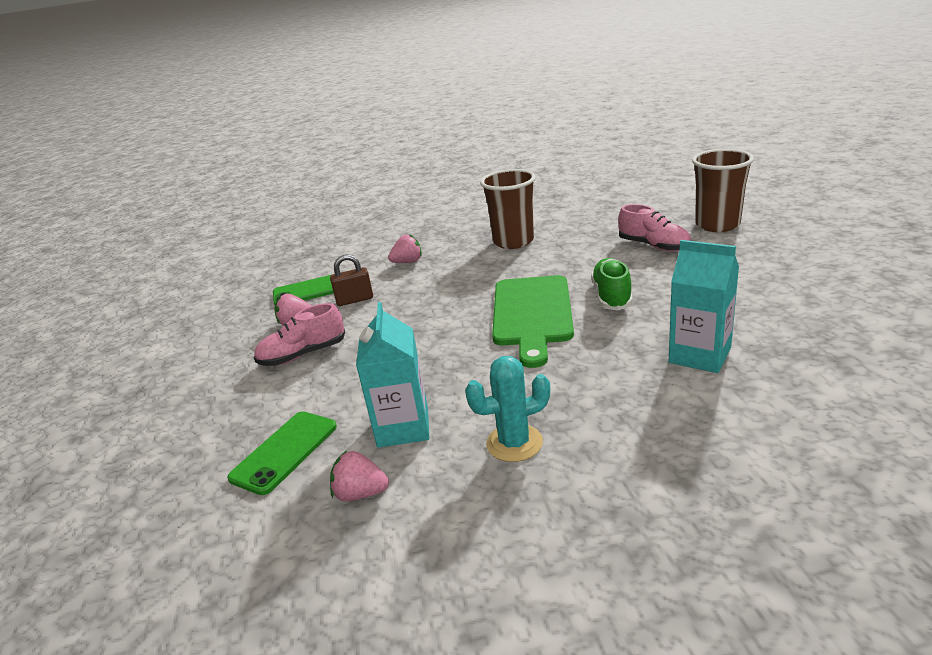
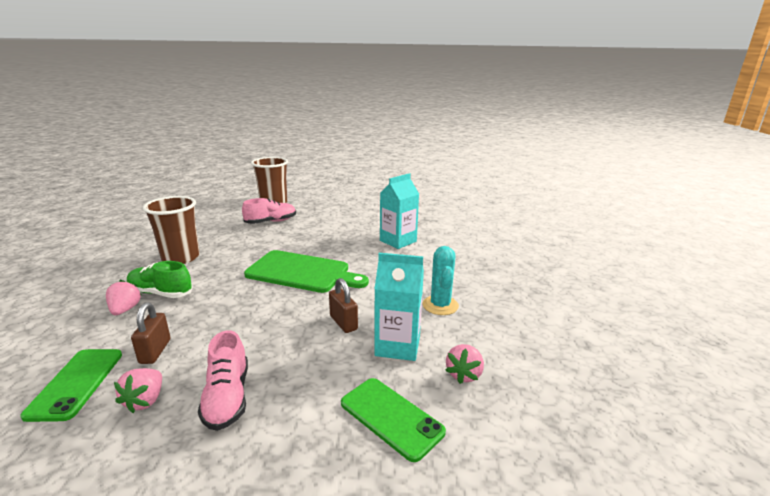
camera: 80 degrees left, 5 degrees down
(435, 376) = (343, 323): none -> brown padlock
(611, 296) = (313, 245): green shoe -> green shoe (161, 293)

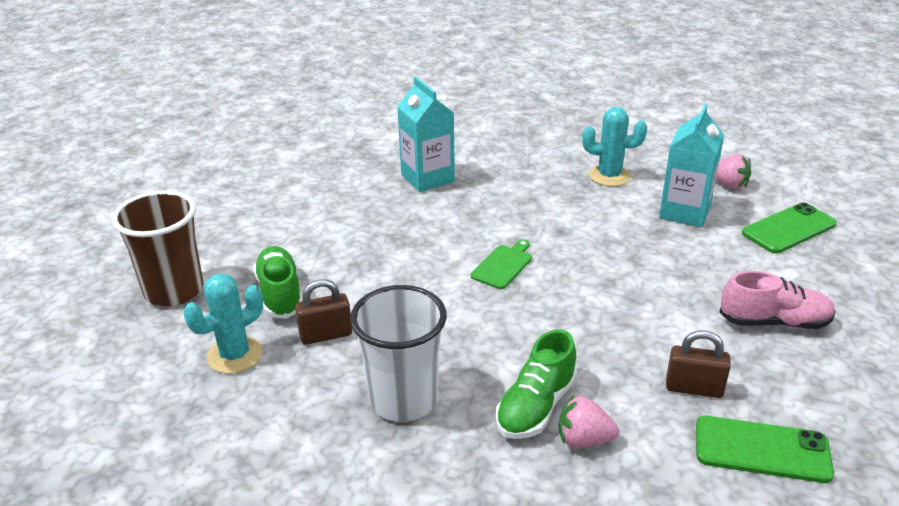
camera: 75 degrees left, 10 degrees up
(145, 401) = (786, 382): pink strawberry -> none
(181, 258) = (403, 399): brown cup -> white cup
(225, 220) = (235, 355): none -> turquoise cactus
(271, 222) = (280, 294): pink shoe -> green shoe
(302, 272) = (503, 265): green cutting board -> green cutting board, size x0.45
(343, 323) = (639, 241): brown padlock -> brown padlock (326, 335)

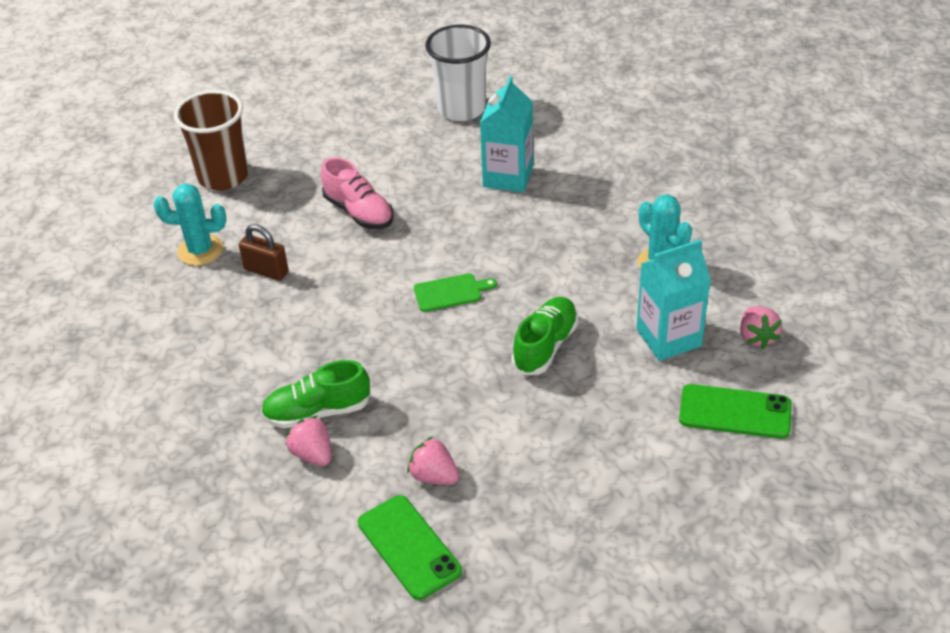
camera: 45 degrees right, 10 degrees up
(280, 294) = (279, 220): green shoe -> green shoe (545, 346)
(403, 399) = (250, 349): white cup -> white cup (461, 109)
(694, 388) = (434, 476): brown padlock -> pink strawberry
(774, 322) = (575, 475): pink shoe -> pink shoe (359, 212)

